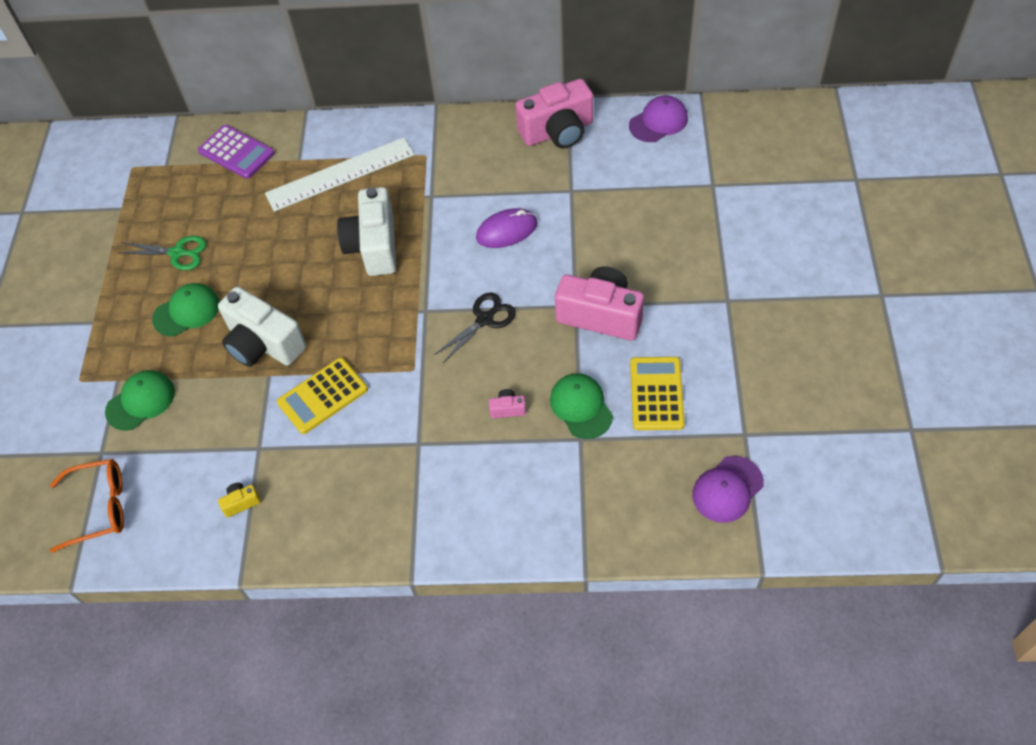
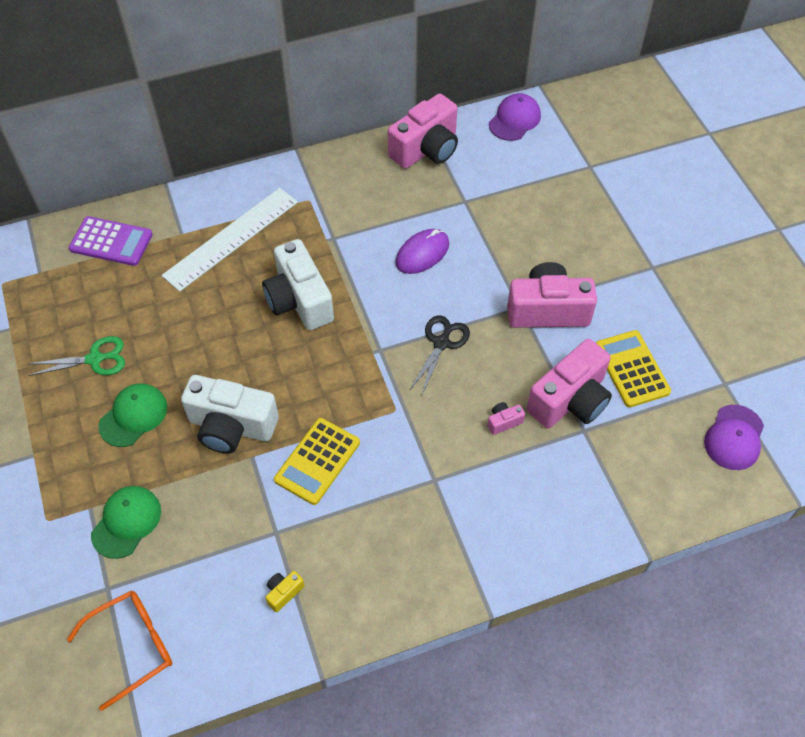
camera: 25 degrees left, 0 degrees up
(581, 407) = (570, 400): green cap -> pink camera

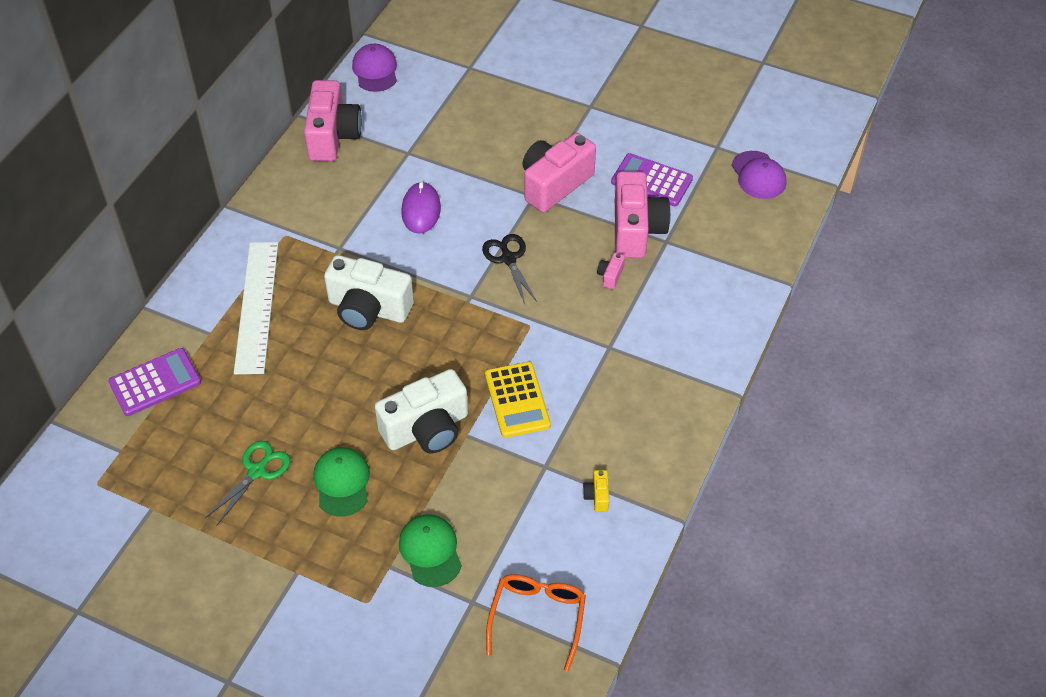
camera: 45 degrees left, 5 degrees down
(631, 369) = (651, 181): yellow calculator -> purple calculator

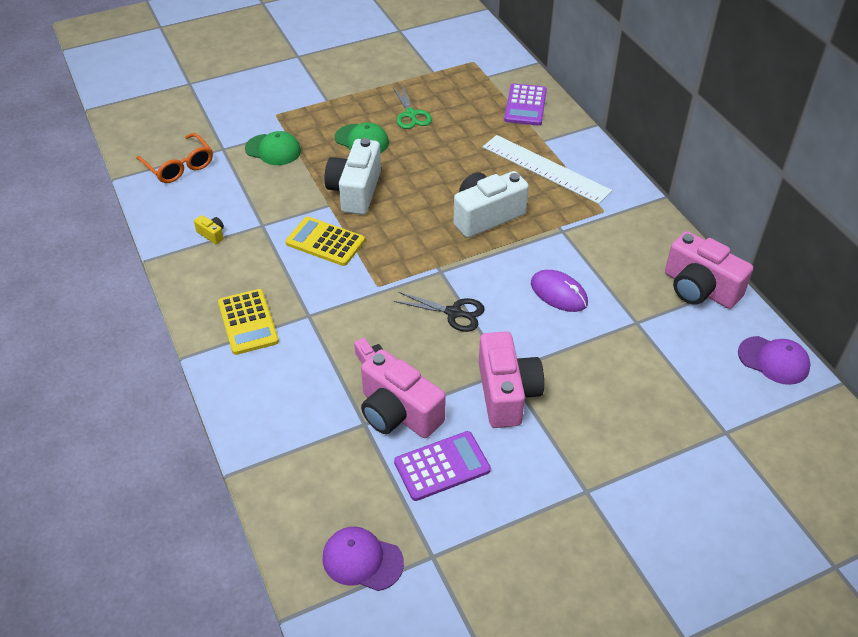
camera: 130 degrees right, 5 degrees down
(659, 381) = (248, 322): none -> yellow calculator

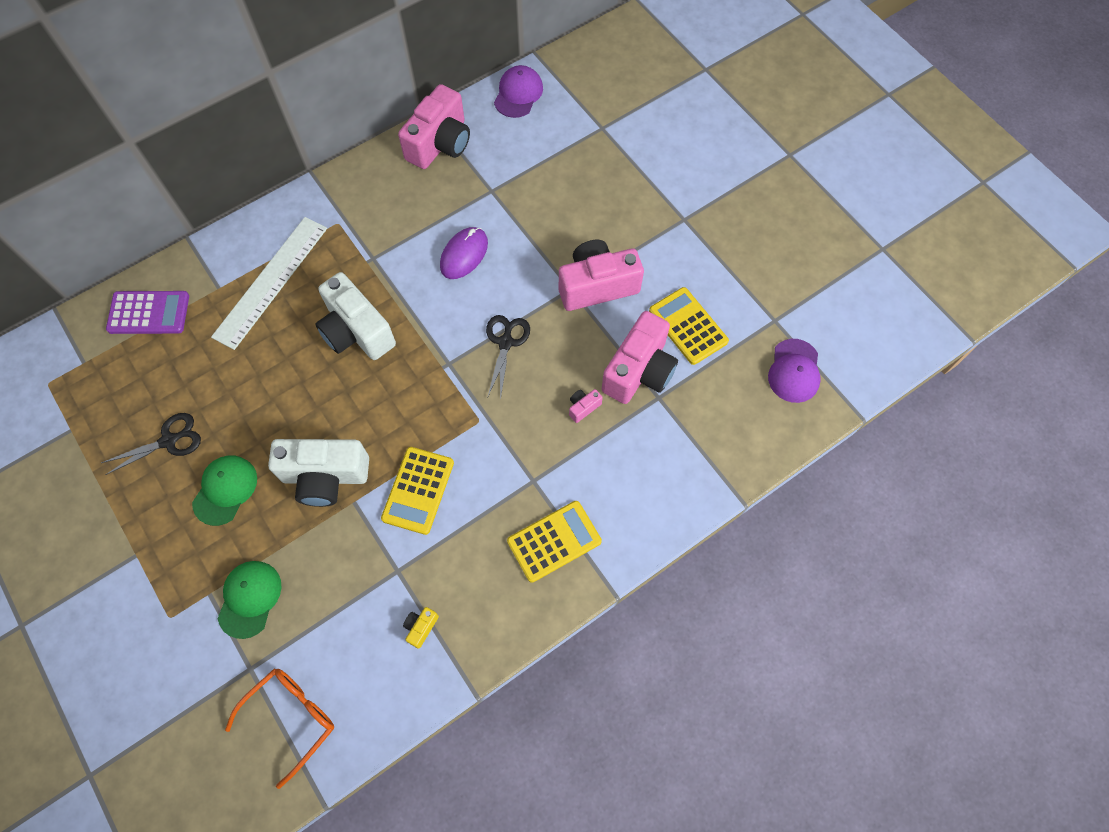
camera: 100 degrees left, 20 degrees up
(411, 114) = (168, 441): green scissors -> black scissors
(442, 466) = (688, 326): purple calculator -> yellow calculator

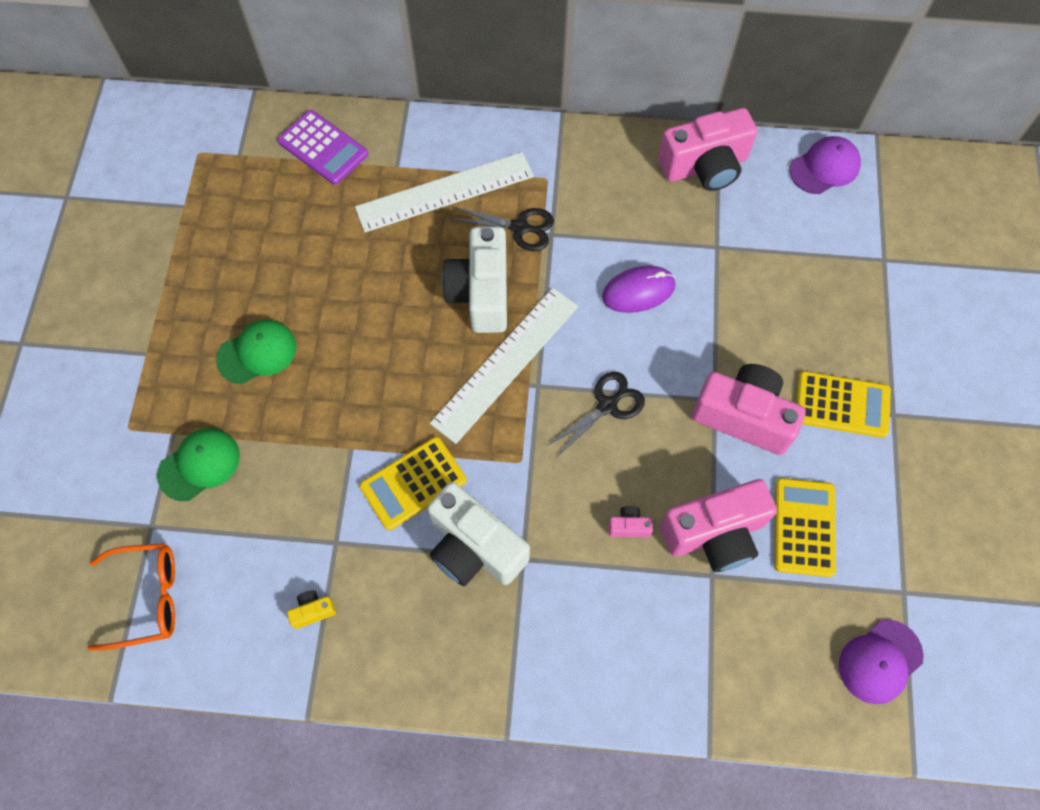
camera: 40 degrees right, 0 degrees up
(168, 441) = (248, 274): black scissors -> black scissors (519, 227)
(325, 476) = (346, 406): white camera -> white camera (474, 547)
(414, 365) = (505, 363): none -> white ruler
(554, 541) = (493, 632): yellow calculator -> yellow calculator (842, 404)

